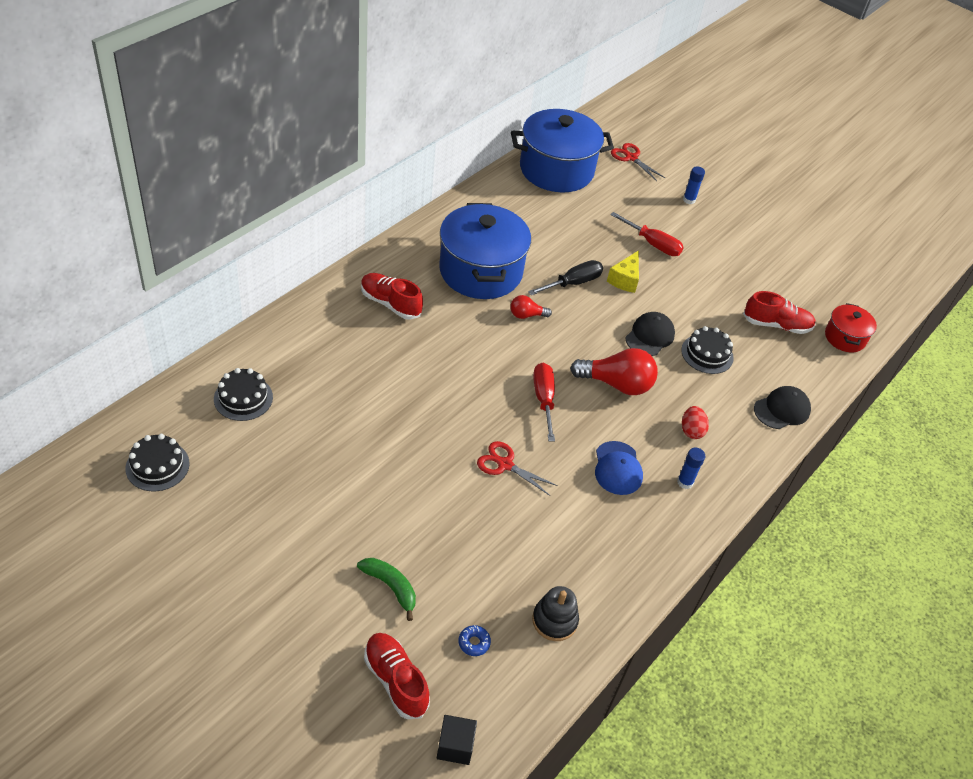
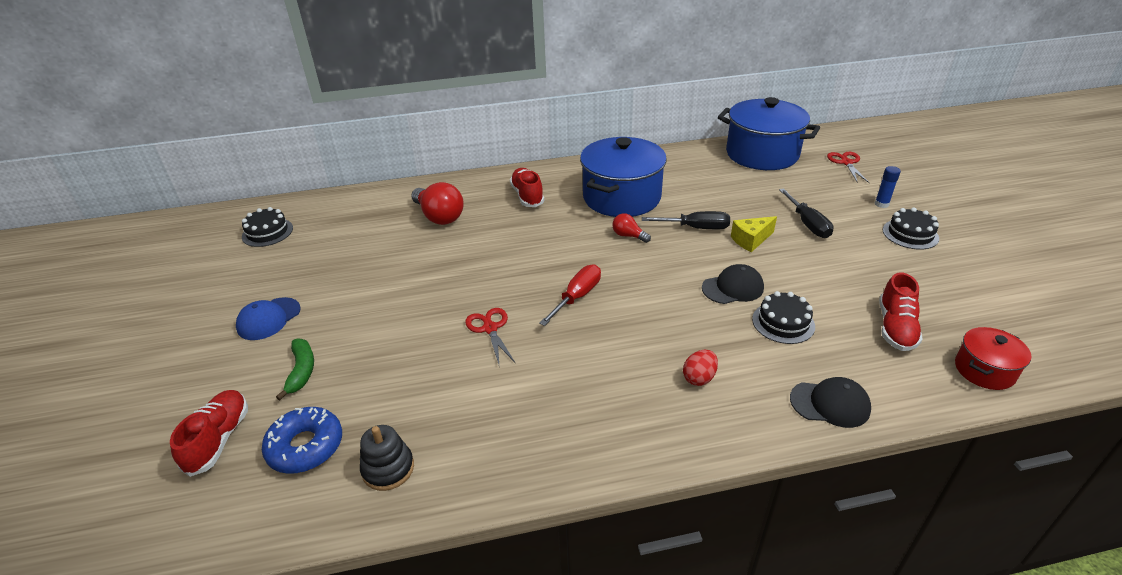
camera: 45 degrees right, 10 degrees down
(243, 398) = (363, 215): black cake -> black cake (910, 234)
(455, 746) = (190, 520): black cube -> none
(474, 643) = (305, 446): blue donut -> blue donut, size x2.21
(616, 384) = (659, 311): red light bulb -> red light bulb (439, 216)
(617, 468) = (587, 375): blue cap -> blue cap (268, 319)
(652, 244) = (807, 224): red screwdriver -> black screwdriver
(685, 482) = (645, 418): blue glue stick -> none
(776, 325) = (895, 328): red shoe -> red shoe turned 60 degrees clockwise

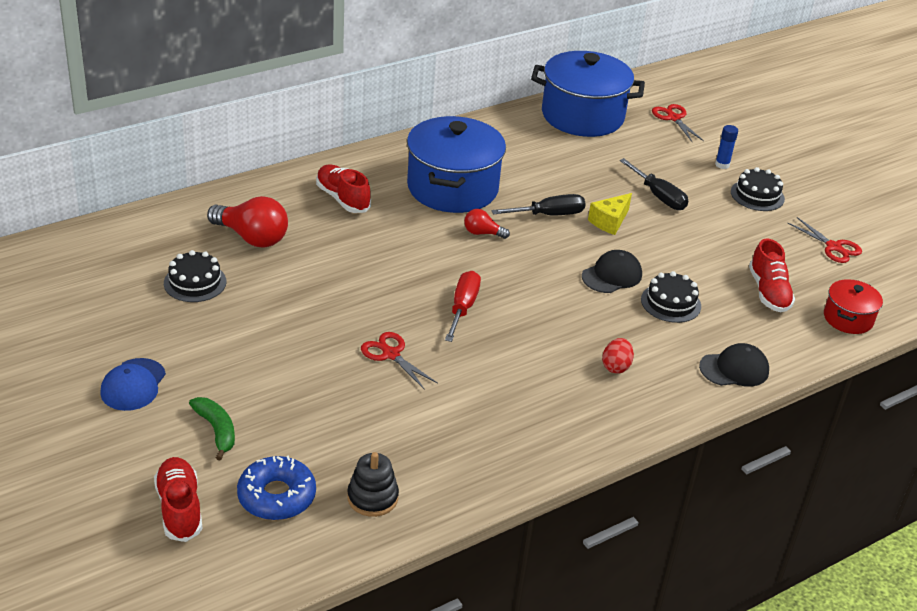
camera: 25 degrees left, 0 degrees up
(267, 232) = (44, 285): black cake -> black cake (195, 282)
(983, 292) = (833, 247): none -> red scissors

